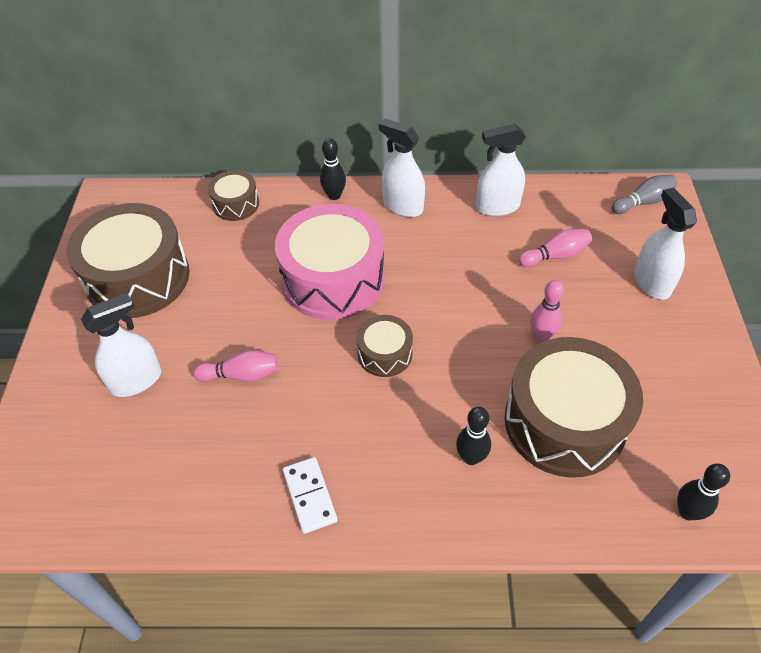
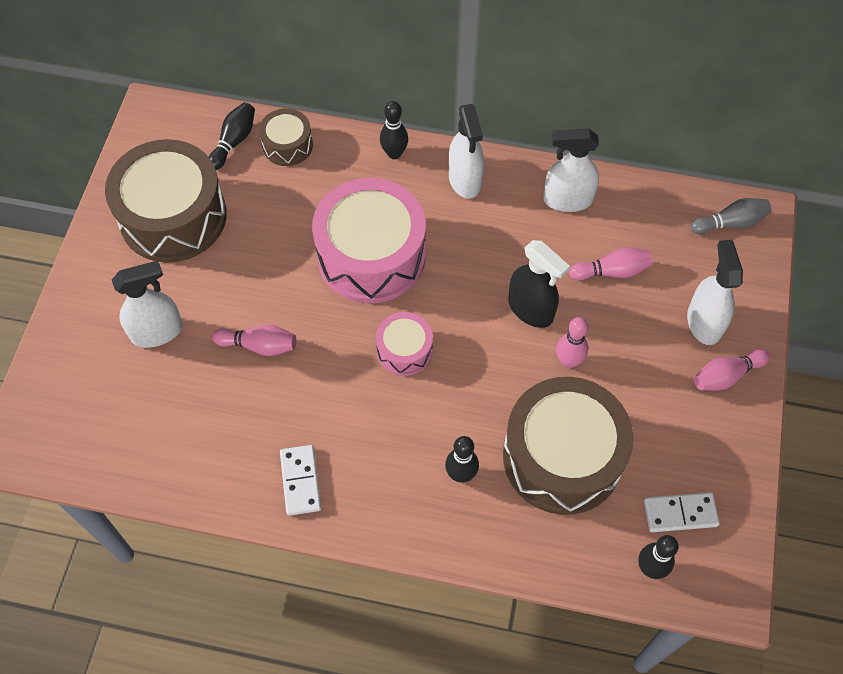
camera: 10 degrees right, 10 degrees up
(186, 209) = (234, 141): none -> black bowling pin
(385, 354) = (404, 350): brown drum -> pink drum
(402, 206) = (465, 180): white spray bottle -> white spray bottle turned 150 degrees counterclockwise
(493, 298) = (531, 309): none -> black spray bottle
(689, 322) = (726, 375): none -> pink bowling pin
(695, 453) = (680, 513): none -> white domino

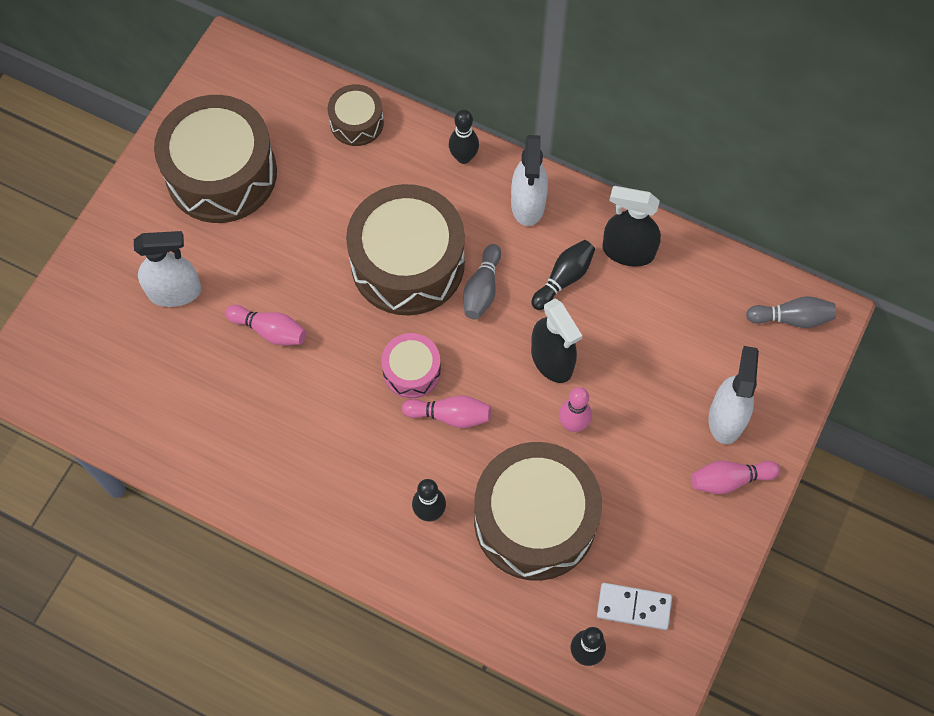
camera: 15 degrees right, 5 degrees up
(234, 141) = (304, 106): black bowling pin -> black bowling pin (564, 279)
(301, 481) = (273, 478): white domino -> none
(371, 255) = (407, 263): pink drum -> brown drum
(447, 262) = (482, 289): none -> grey bowling pin
(567, 200) = (628, 251): white spray bottle -> black spray bottle
(612, 271) = (649, 340): pink bowling pin -> pink bowling pin (450, 415)

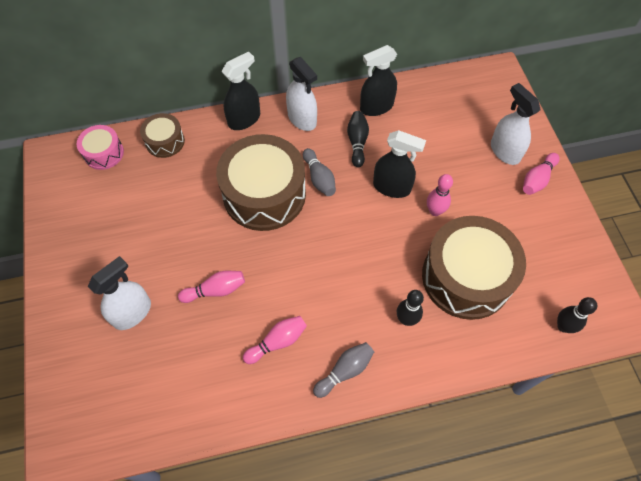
camera: 40 degrees left, 5 degrees down
(221, 173) = (103, 223): brown drum -> none
(411, 371) = (322, 250): pink drum -> pink drum (104, 153)
(450, 415) = (366, 257): pink bowling pin -> pink bowling pin (277, 342)
(463, 157) = (244, 119): black bowling pin -> black spray bottle
(633, 607) = (561, 281): white domino -> none
(792, 318) = (485, 83): grey bowling pin -> grey bowling pin (345, 371)

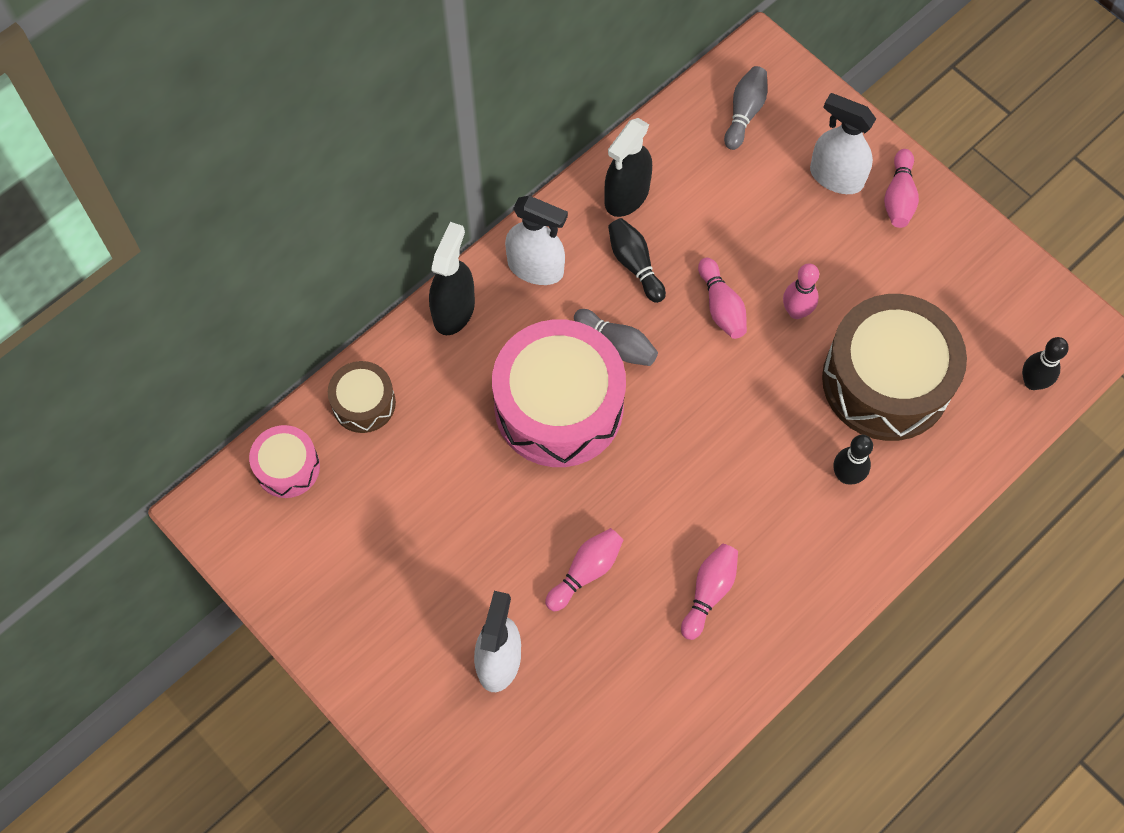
camera: 30 degrees left, 5 degrees up
(264, 194) = (559, 406): brown drum -> pink drum
(345, 371) = (813, 581): grey bowling pin -> grey bowling pin (744, 113)
(392, 187) = (721, 306): black spray bottle -> pink bowling pin

